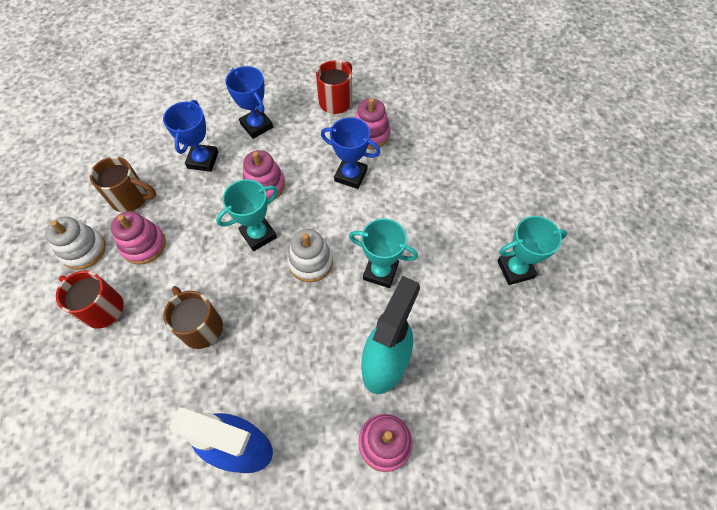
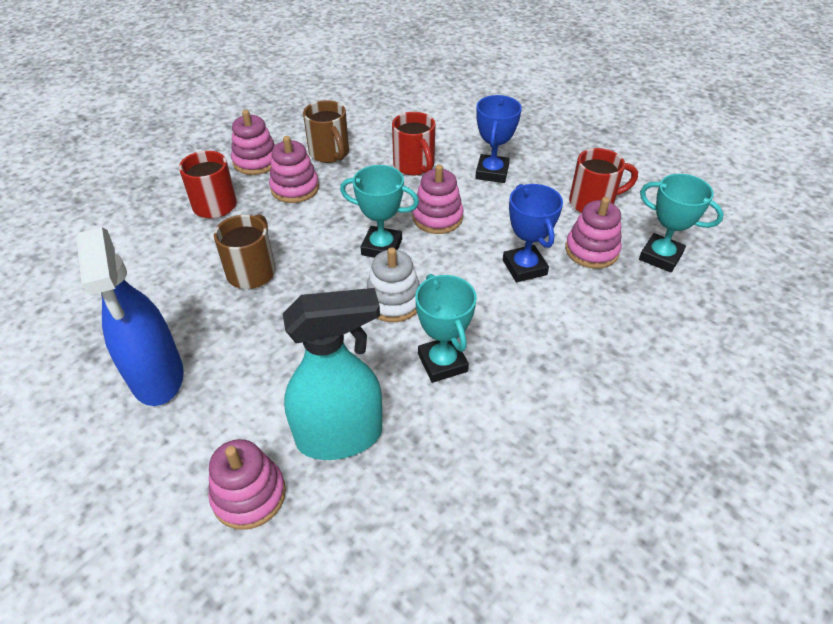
camera: 50 degrees right, 15 degrees down
(83, 250) = (256, 161): white stacking toy -> pink stacking toy
(203, 160) = (414, 166): blue trophy -> red mug
(515, 269) = (590, 493): turquoise trophy -> turquoise trophy (660, 256)

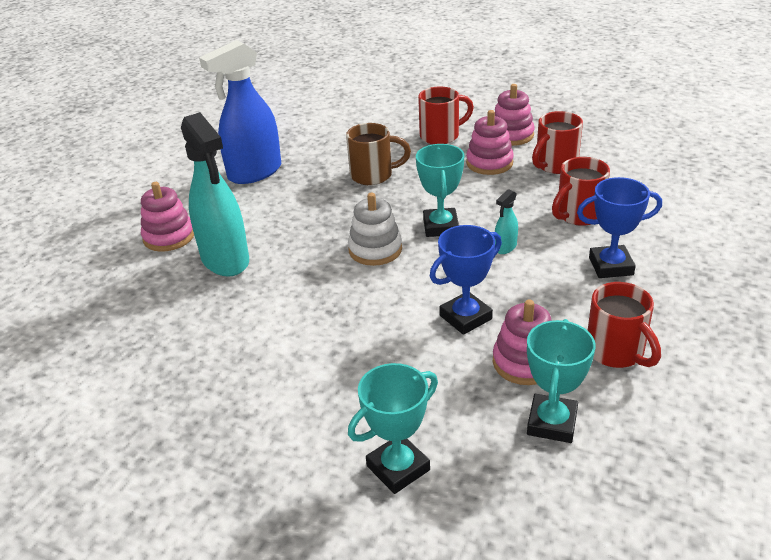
camera: 75 degrees right, 10 degrees down
(330, 154) = (555, 165): brown mug -> red mug
(437, 217) = (505, 247): pink stacking toy -> turquoise spray bottle
(442, 362) = (315, 292): turquoise trophy -> turquoise trophy (398, 468)

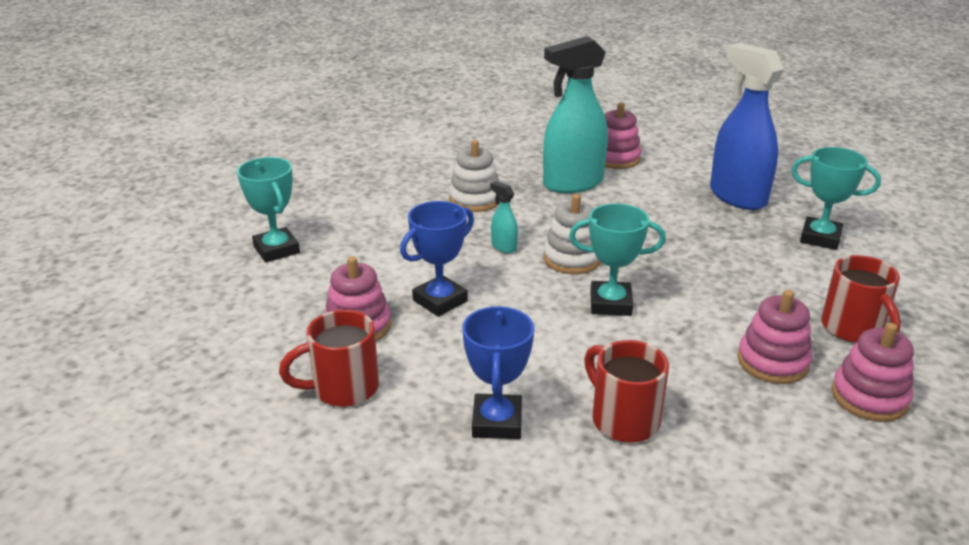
camera: 95 degrees right, 5 degrees down
(262, 322) = (475, 200): none -> white stacking toy
(373, 175) = (733, 268): brown mug -> none
(465, 317) = (440, 301): blue trophy -> blue trophy turned 75 degrees clockwise
(505, 247) = (558, 344): turquoise spray bottle -> turquoise spray bottle (503, 247)
(552, 423) = (274, 328): turquoise trophy -> turquoise trophy (820, 238)
(555, 165) = (770, 425): red mug -> none

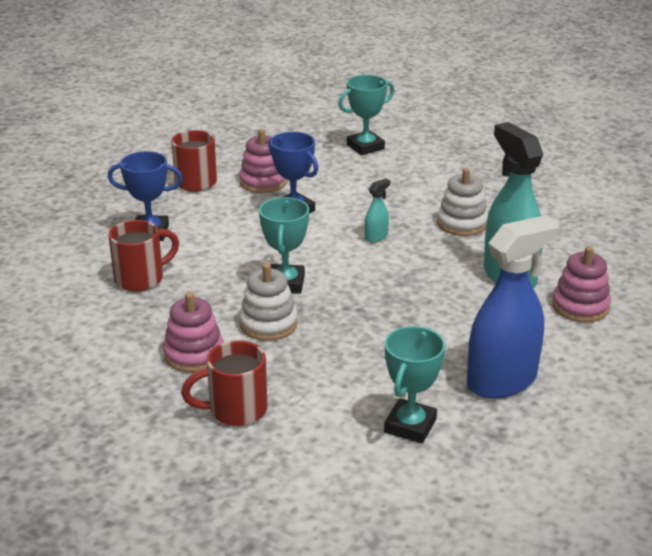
camera: 90 degrees right, 0 degrees up
(572, 259) = (358, 269): white stacking toy -> white stacking toy (268, 324)
(869, 397) = (138, 397): pink stacking toy -> none

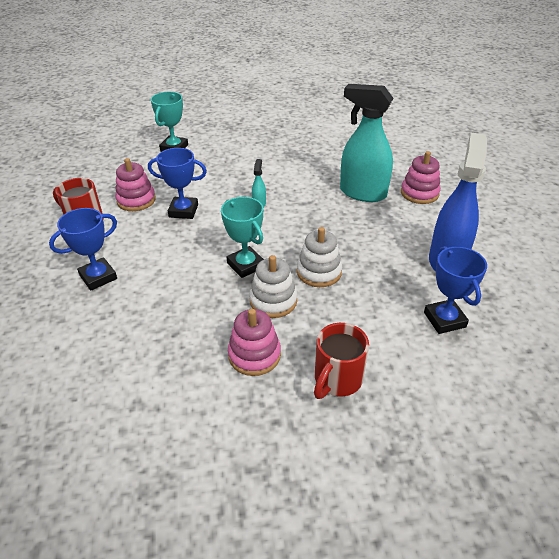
camera: 40 degrees left, 10 degrees up
(141, 279) = (138, 318): red mug -> none
(410, 426) = (444, 319): turquoise trophy -> blue trophy
(462, 223) = (295, 173): white stacking toy -> white stacking toy (319, 272)

